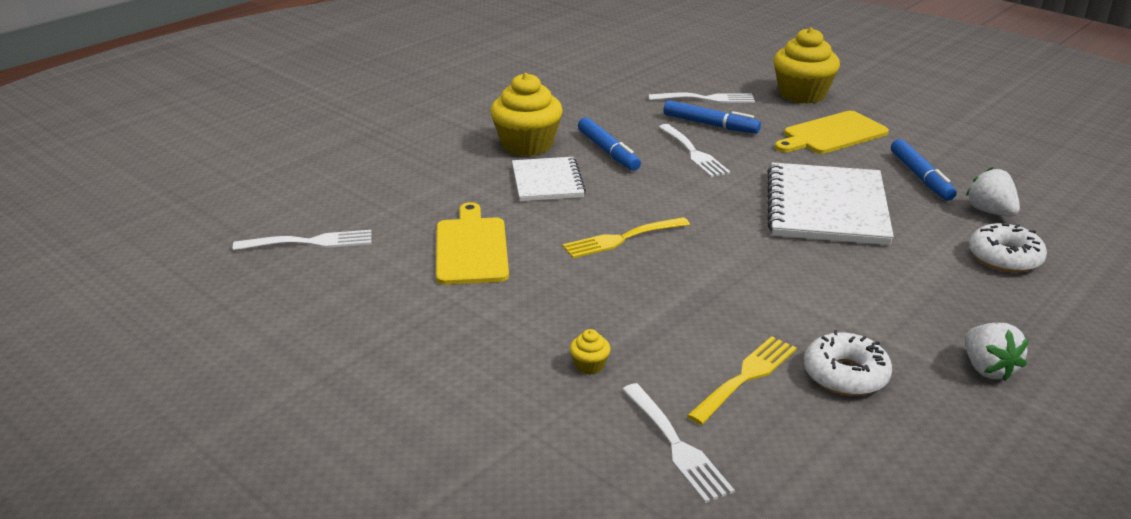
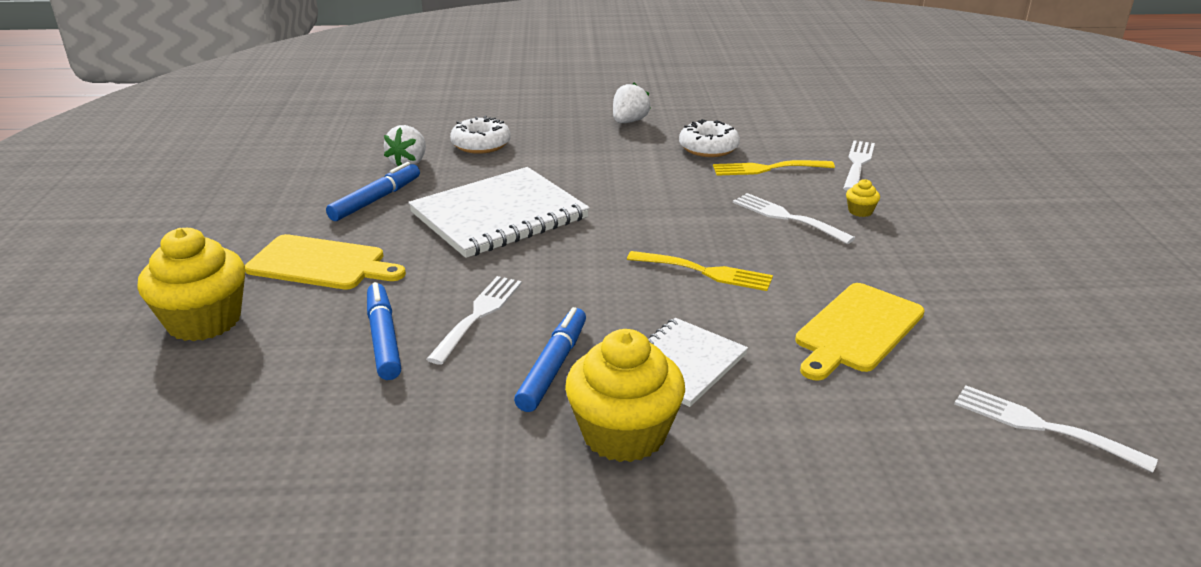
camera: 135 degrees left, 0 degrees up
(706, 99) = (296, 378): white fork -> white fork (787, 217)

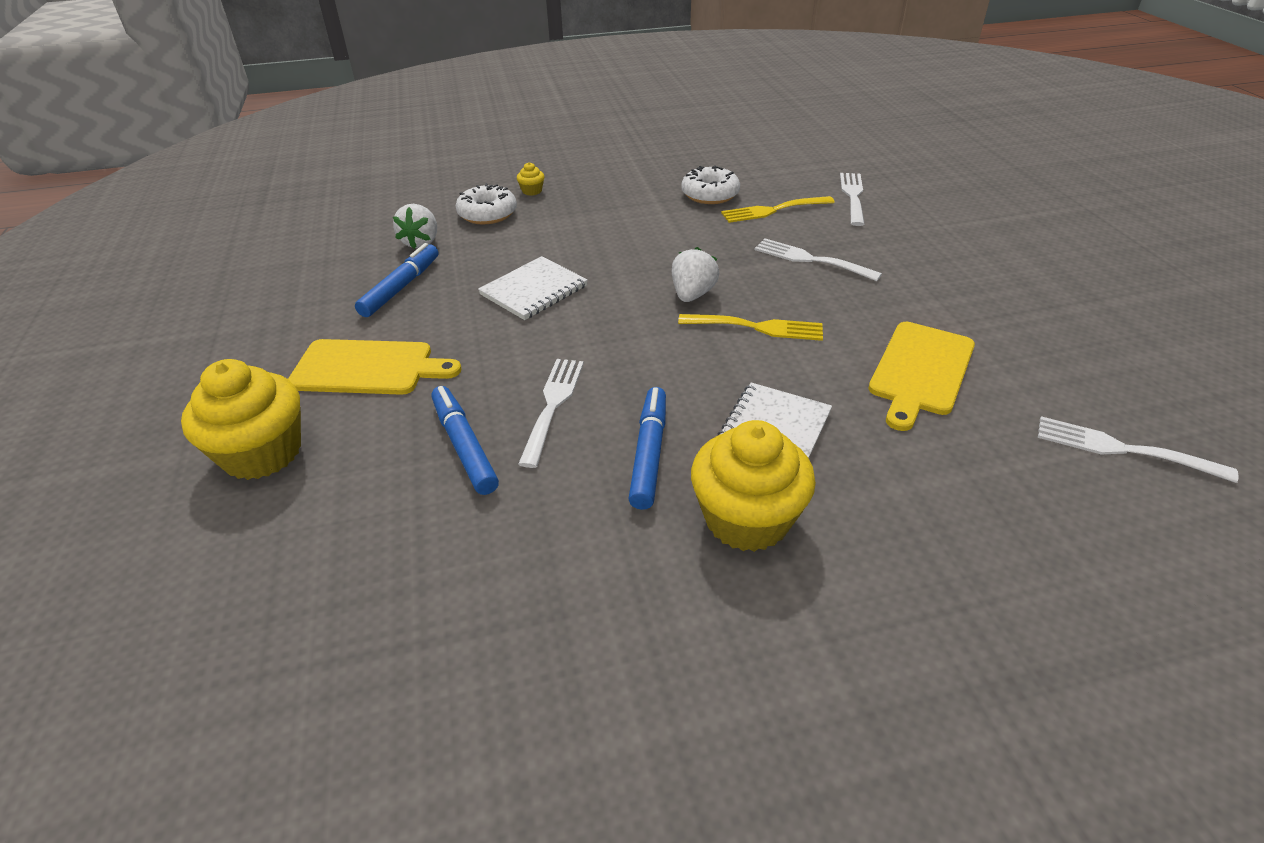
camera: 10 degrees left, 10 degrees up
(499, 216) = (534, 290): white notebook -> white notebook, size x0.59
(629, 121) = (624, 174): white strawberry -> white strawberry (692, 294)
(860, 211) = (874, 245): yellow cupcake -> yellow cupcake (532, 191)

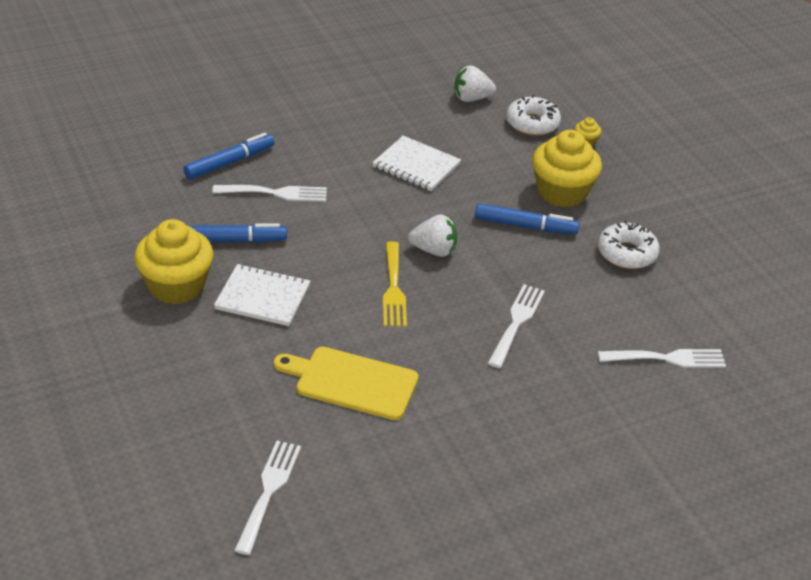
camera: 75 degrees right, 0 degrees up
(262, 452) = (214, 90): yellow cupcake -> yellow cupcake (562, 192)
(368, 368) = (301, 109): yellow cutting board -> none
(401, 287) = (402, 102): blue marker -> blue marker (525, 226)
(773, 210) = (609, 298): yellow fork -> none

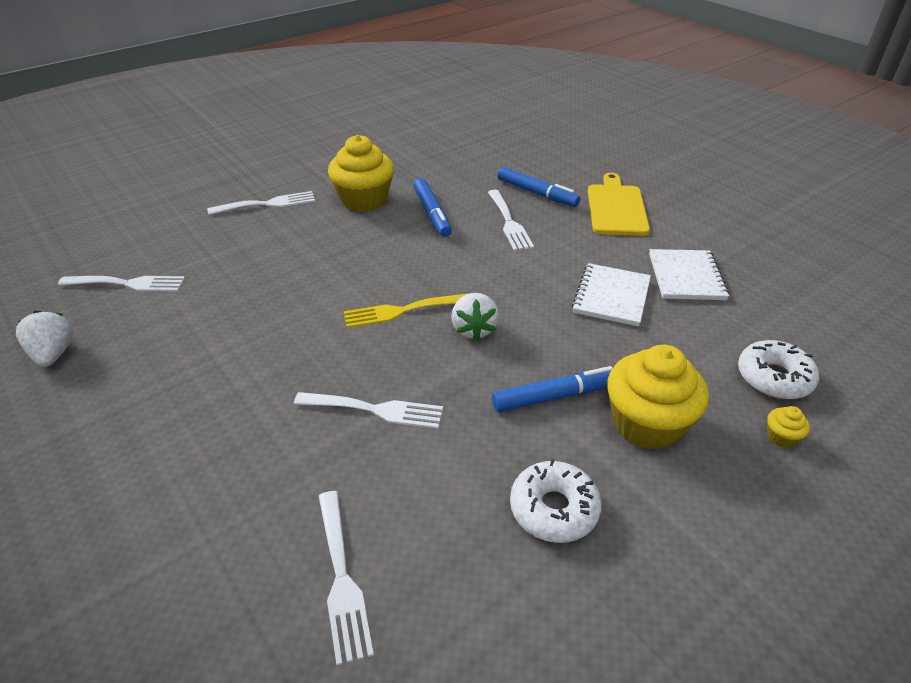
camera: 80 degrees right, 0 degrees up
(143, 366) = (267, 204): none -> white fork
(263, 297) = (363, 240): white notebook -> white notebook (686, 277)
(352, 382) = (261, 306): yellow cutting board -> yellow cutting board (616, 208)
(471, 98) = (776, 319): white strawberry -> white strawberry (54, 354)
(525, 226) = (555, 396): blue marker -> blue marker turned 105 degrees counterclockwise

